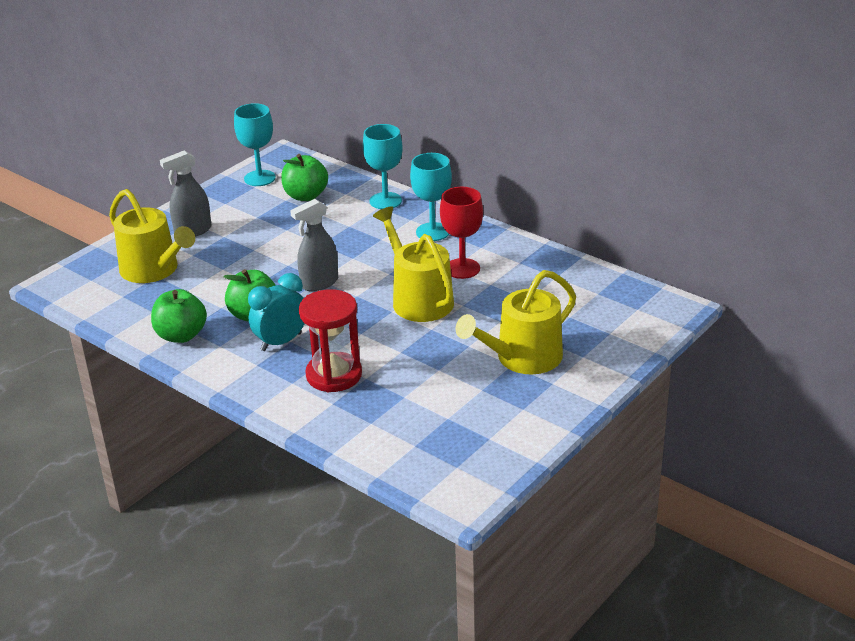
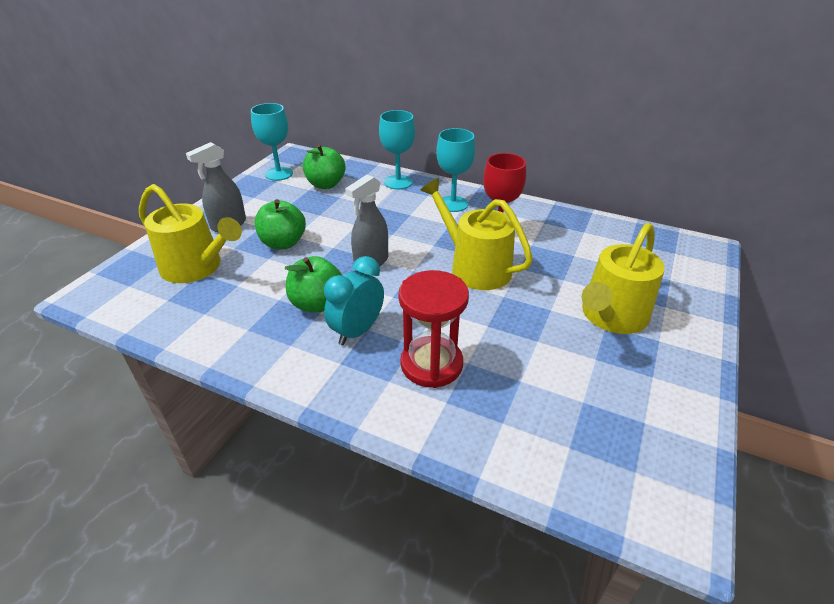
camera: 15 degrees left, 5 degrees up
(181, 335) = (243, 338): green apple -> green apple (283, 243)

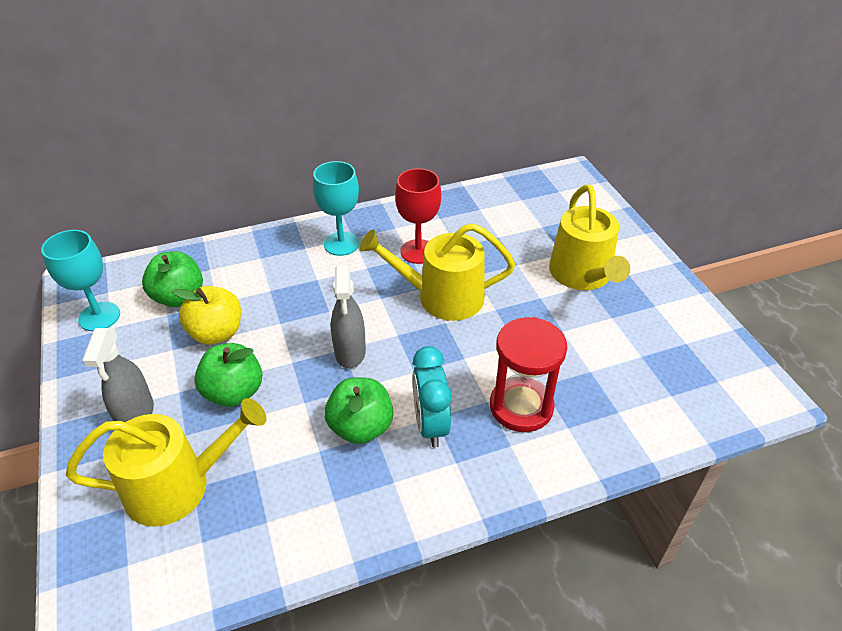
camera: 45 degrees left, 5 degrees up
(317, 211) = (216, 333): none -> yellow apple
(398, 182) = (255, 249): turquoise goblet -> none

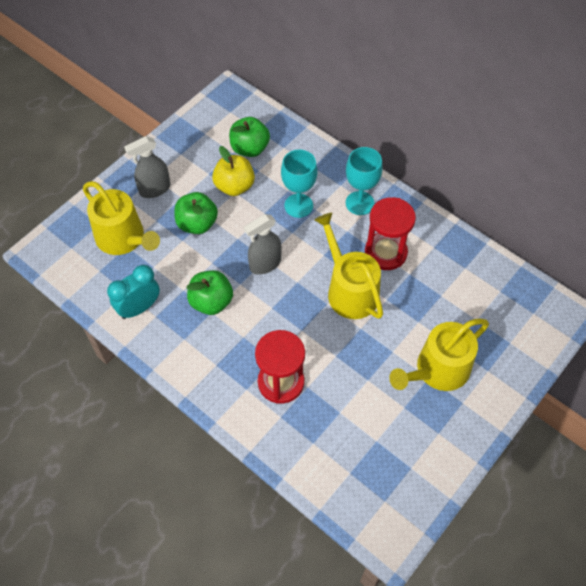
camera: 60 degrees right, 15 degrees up
(99, 316) = (209, 122): turquoise goblet -> turquoise goblet (298, 205)
(418, 251) = (385, 252): red goblet -> red hourglass
(430, 425) = (235, 337): turquoise clock -> turquoise clock (139, 308)

